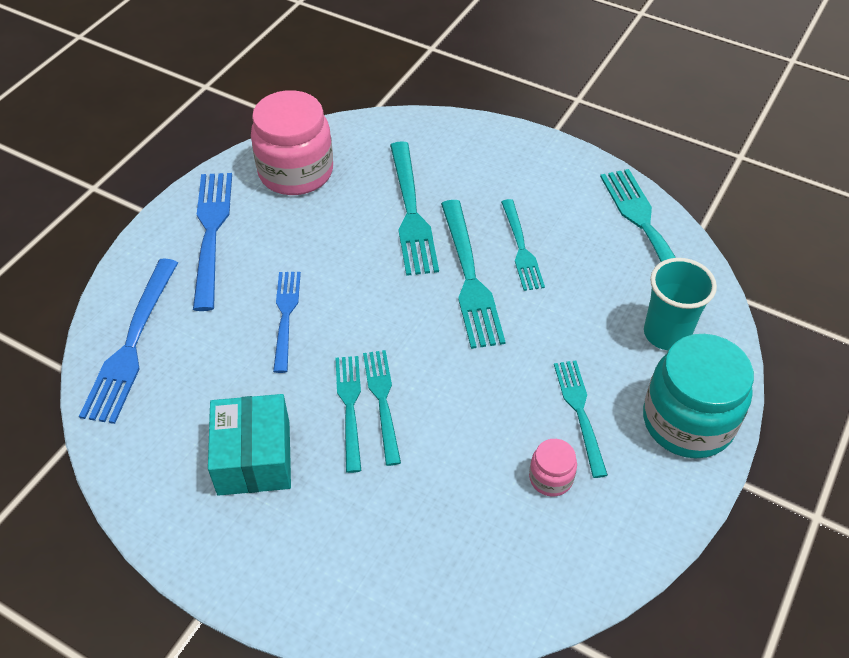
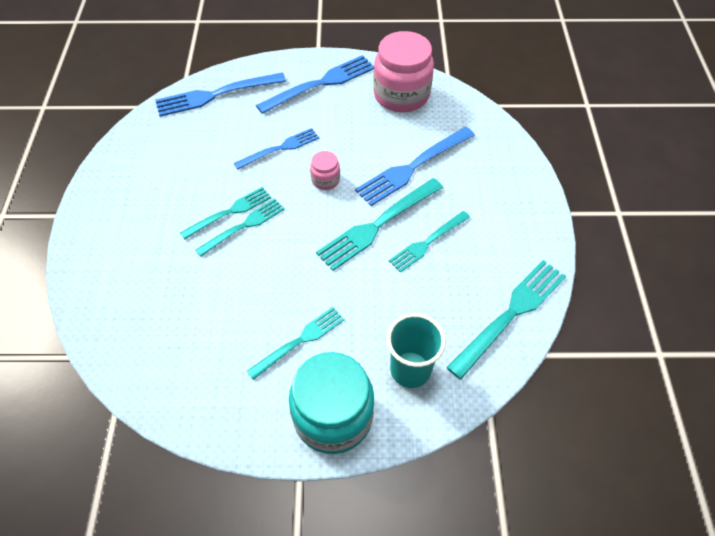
camera: 60 degrees right, 5 degrees up
(254, 458) = (168, 185): turquoise box -> none
(411, 213) = (412, 168): turquoise fork -> blue fork
(551, 478) = (234, 346): pink jar -> pink jar (325, 180)

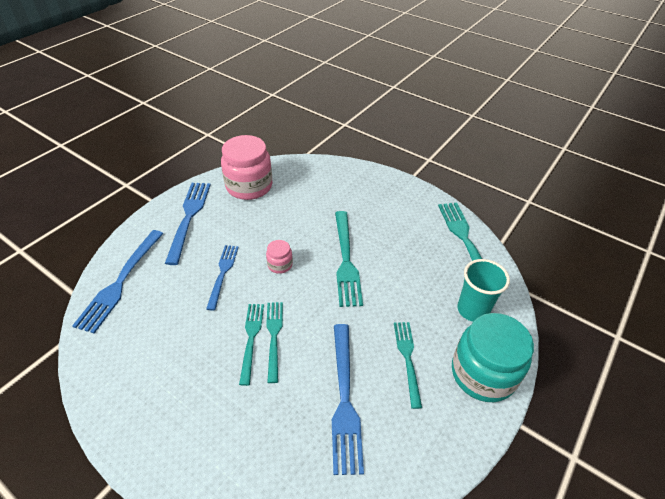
camera: 55 degrees left, 10 degrees down
(412, 168) = (315, 217): blue fork -> blue fork (345, 400)
(427, 243) = (382, 245): turquoise fork -> none

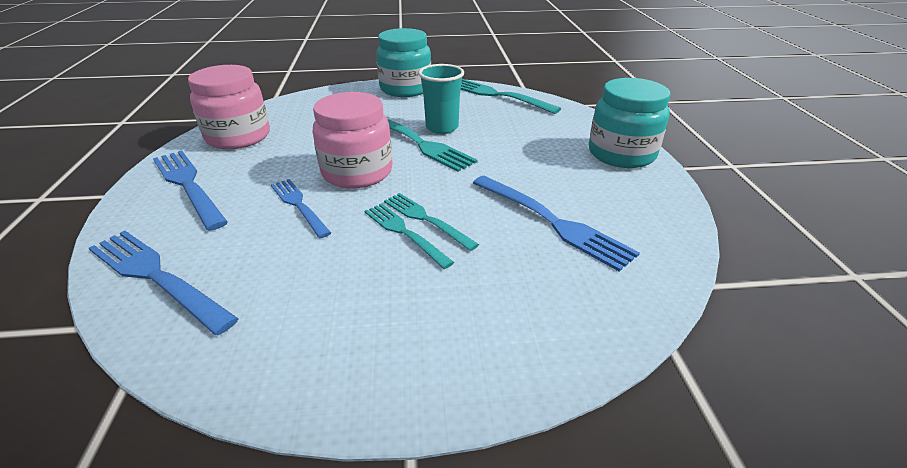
camera: 40 degrees left, 10 degrees down
(120, 282) = (156, 276): blue fork -> blue fork turned 150 degrees clockwise
(280, 265) = (357, 172): pink jar -> pink jar, size x2.17
(400, 191) = (405, 89): none -> turquoise jar
(407, 358) = (560, 173): turquoise fork -> none
(472, 310) = (562, 127): turquoise cup -> turquoise cup (442, 127)

